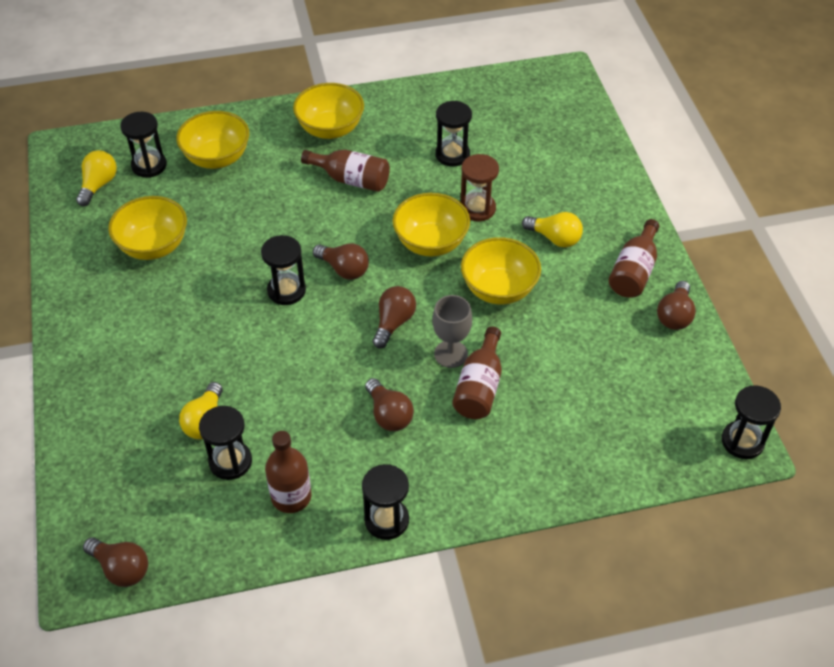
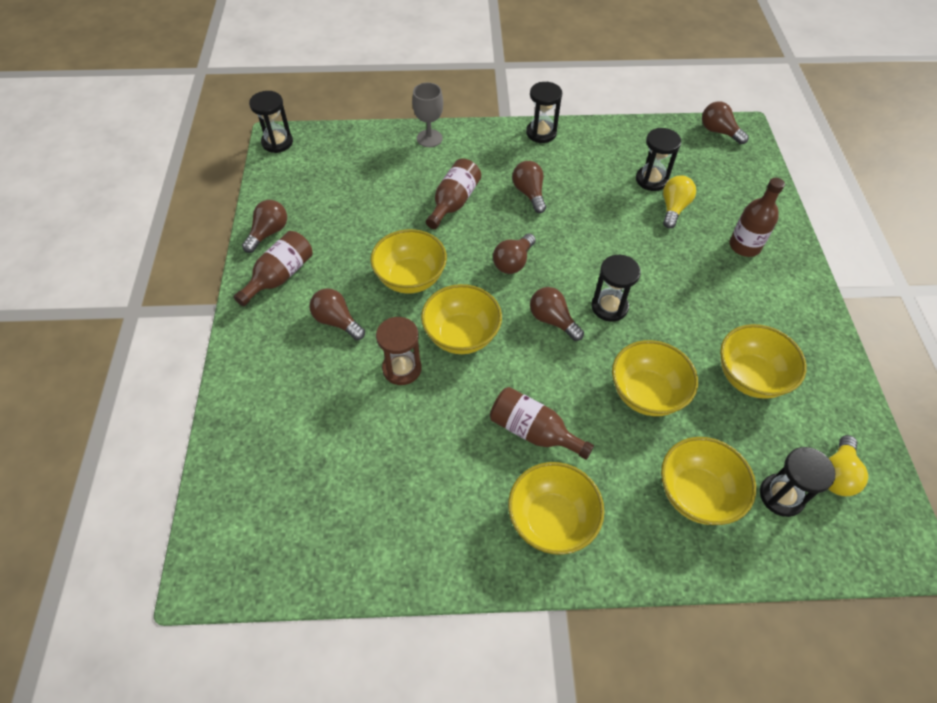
camera: 170 degrees left, 5 degrees up
(253, 220) = (646, 393): none -> yellow bowl
(291, 496) = (606, 154): brown bottle -> brown bottle (744, 246)
(451, 354) = (470, 230): grey goblet -> grey goblet (429, 138)
(452, 154) = (407, 449): black hourglass -> none
(555, 238) = (337, 321): yellow light bulb -> brown light bulb

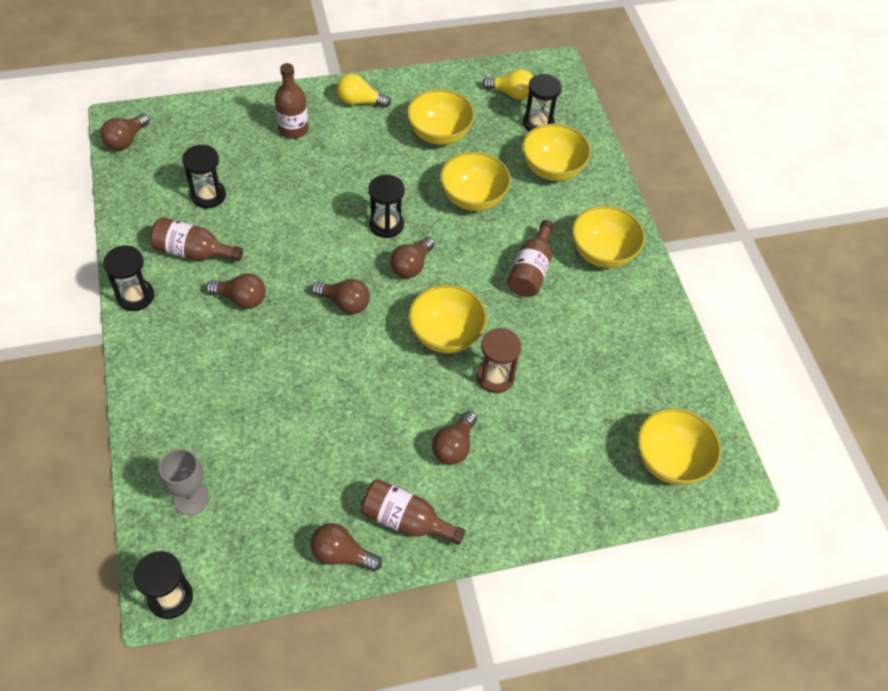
camera: 105 degrees left, 0 degrees up
(410, 278) = (383, 390): yellow bowl -> yellow bowl (670, 461)
(429, 138) = (151, 411): grey goblet -> grey goblet (191, 498)
(454, 202) = (264, 368): brown bottle -> brown bottle (193, 252)
(529, 193) = (241, 299): brown light bulb -> brown light bulb turned 135 degrees counterclockwise
(673, 208) = (249, 178): yellow light bulb -> yellow light bulb (359, 101)

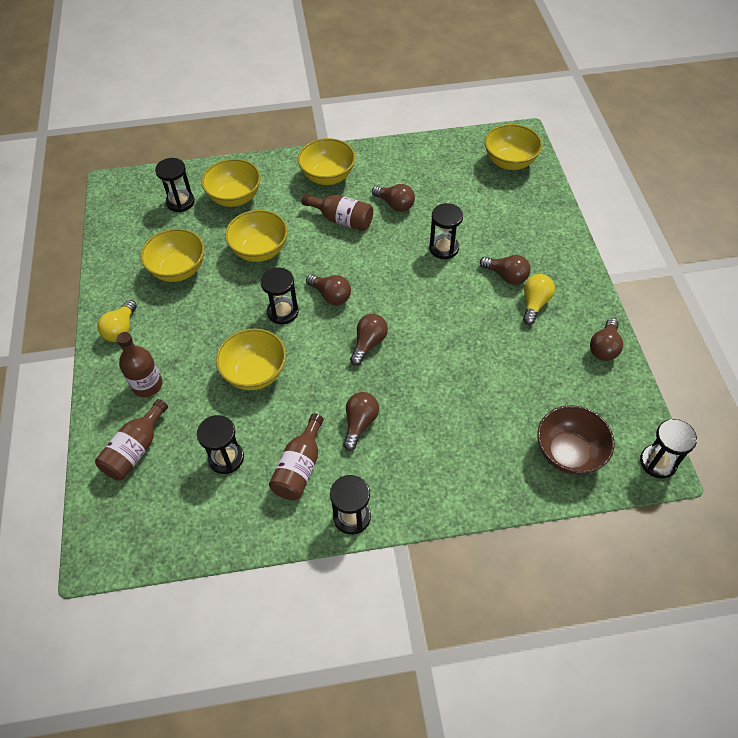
camera: 80 degrees left, 0 degrees up
(126, 140) = (129, 547): brown light bulb -> brown light bulb (395, 205)
(191, 498) = (568, 453): grey goblet -> brown bowl
(405, 520) = (571, 307): brown bottle -> brown bottle (135, 450)
(446, 335) = (403, 276): yellow bowl -> yellow bowl (255, 373)
(495, 377) = (443, 248): brown hourglass -> black hourglass
(511, 93) = (139, 217): yellow light bulb -> yellow light bulb (534, 303)

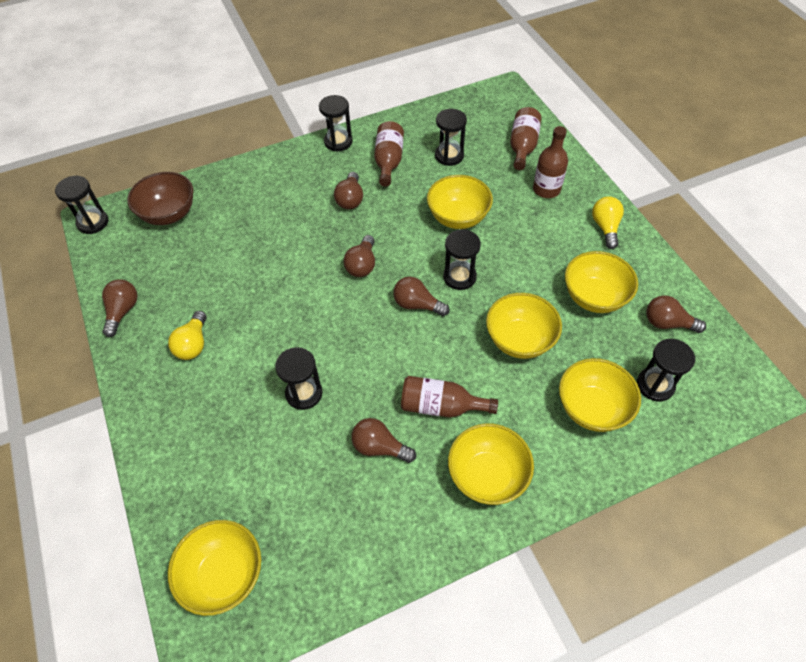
camera: 165 degrees right, 0 degrees up
(506, 276) = (225, 372): brown light bulb -> brown light bulb (667, 323)

